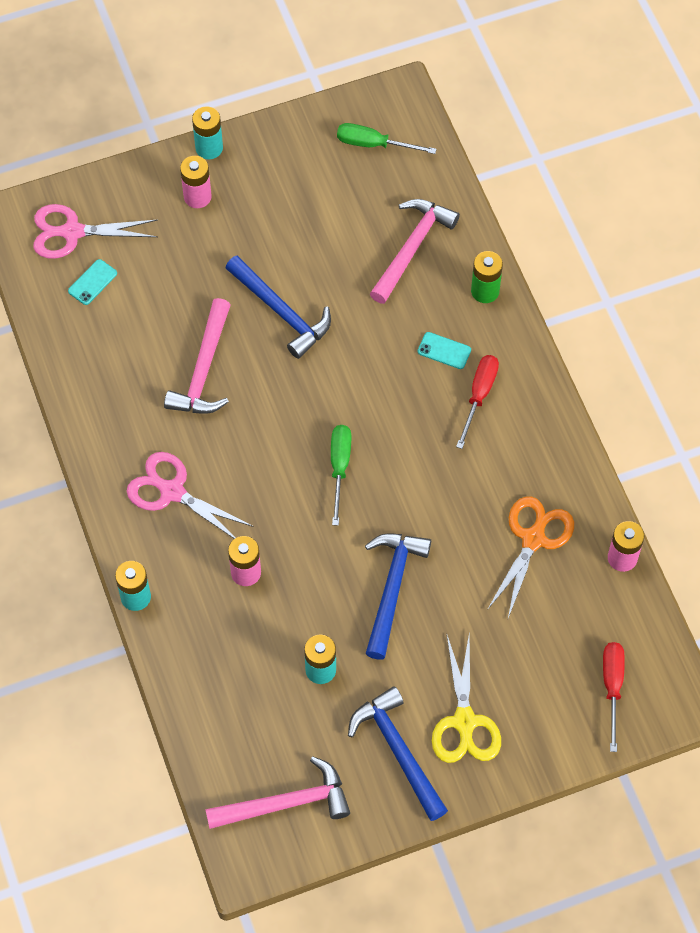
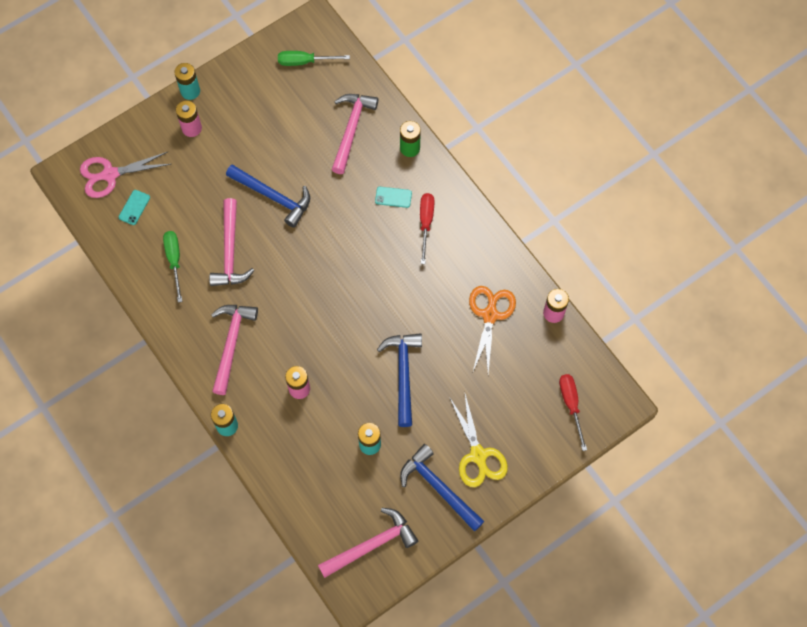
camera: 15 degrees left, 5 degrees up
(171, 491) = (231, 344): pink scissors -> pink hammer
(339, 467) = (344, 297): green screwdriver -> green screwdriver (174, 260)

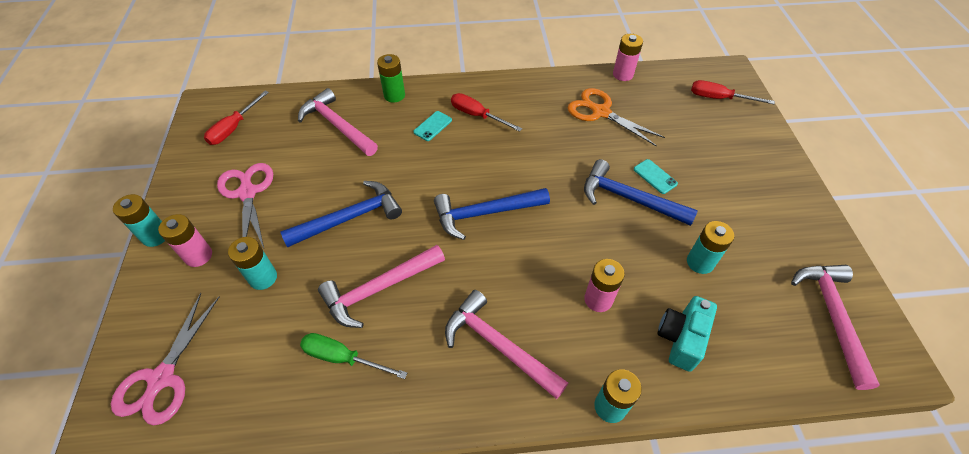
camera: 60 degrees left, 15 degrees down
(134, 207) = (232, 370): turquoise phone -> turquoise phone (655, 176)
(198, 178) = (263, 278): none -> turquoise battery
(230, 251) = (379, 289): pink hammer -> pink hammer turned 120 degrees clockwise
(255, 117) = (247, 192): none -> pink scissors
(298, 451) = (681, 338): none -> turquoise camera
(304, 61) = (234, 128): green screwdriver -> red screwdriver
(438, 488) = (775, 225): blue hammer -> blue hammer (485, 213)
(478, 456) = (748, 179): yellow scissors -> none

